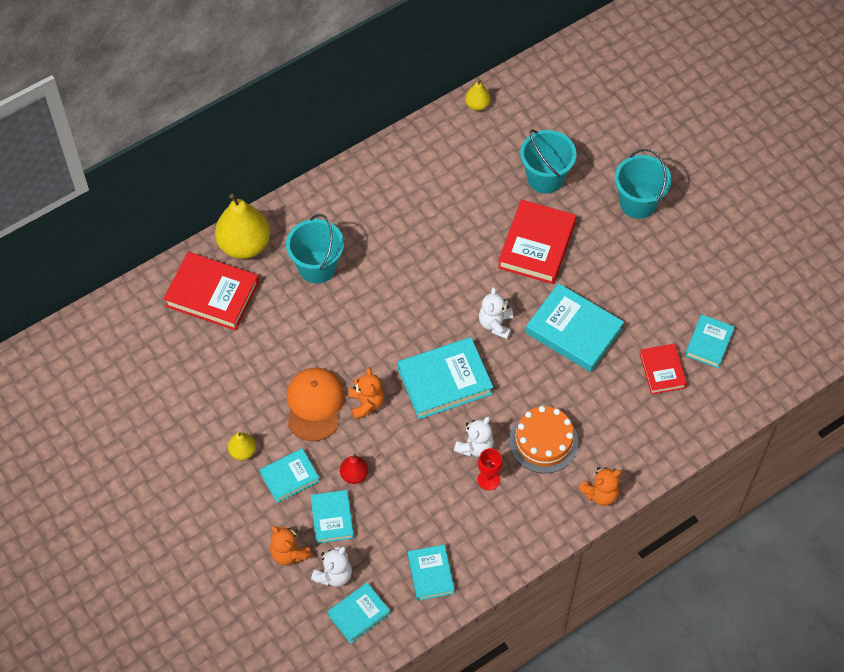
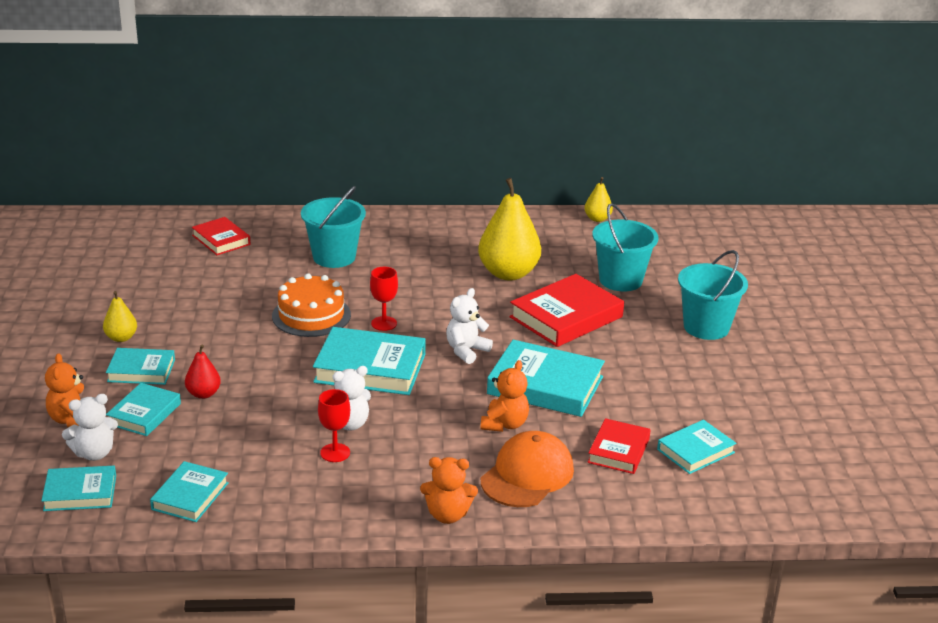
camera: 30 degrees right, 30 degrees down
(212, 294) = (221, 240): red book -> red book, size x0.59
(244, 245) = (285, 224): yellow pear -> yellow pear (508, 273)
(314, 404) = (225, 335): orange cap -> orange cap (527, 475)
(366, 403) = (275, 353): orange teddy bear -> orange teddy bear (504, 424)
(416, 326) = (384, 323): none -> red goblet
(543, 441) = (426, 449): orange cake -> orange cake (311, 315)
(573, 331) = (545, 385): turquoise book -> turquoise book turned 45 degrees counterclockwise

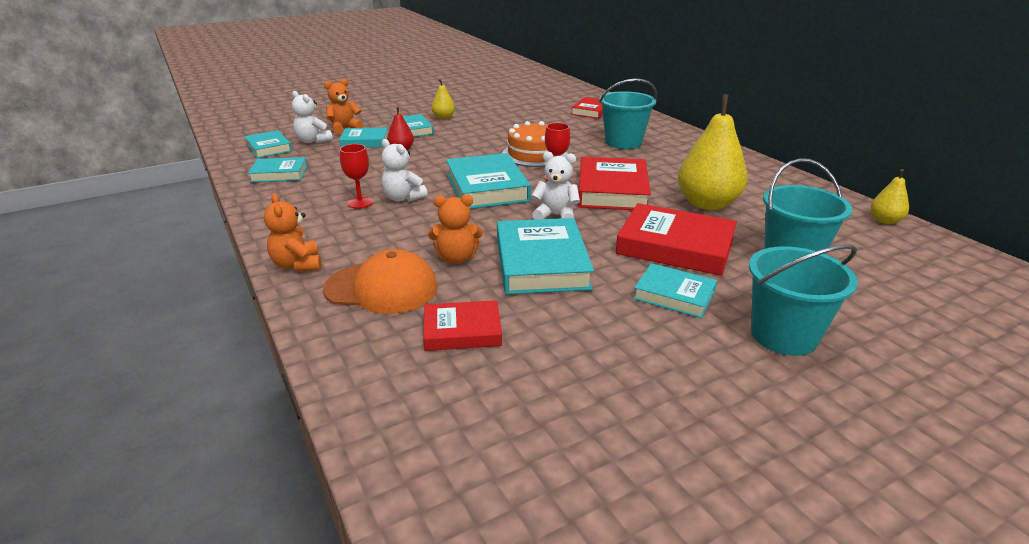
camera: 65 degrees right, 0 degrees up
(441, 305) = (612, 190): none -> red book
(695, 451) = (504, 387): turquoise book -> turquoise book (674, 295)

